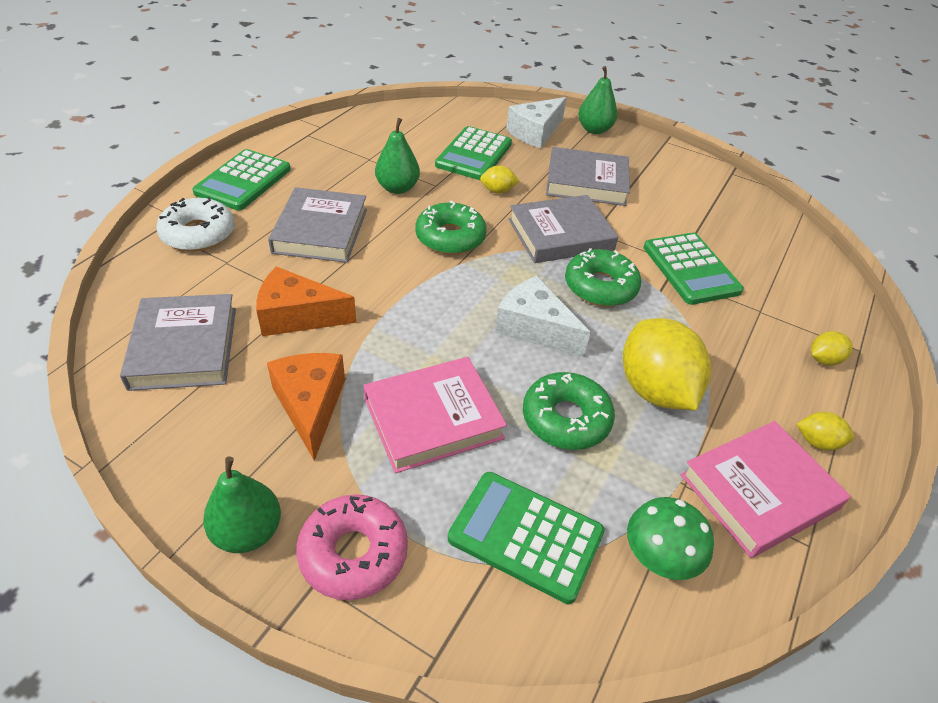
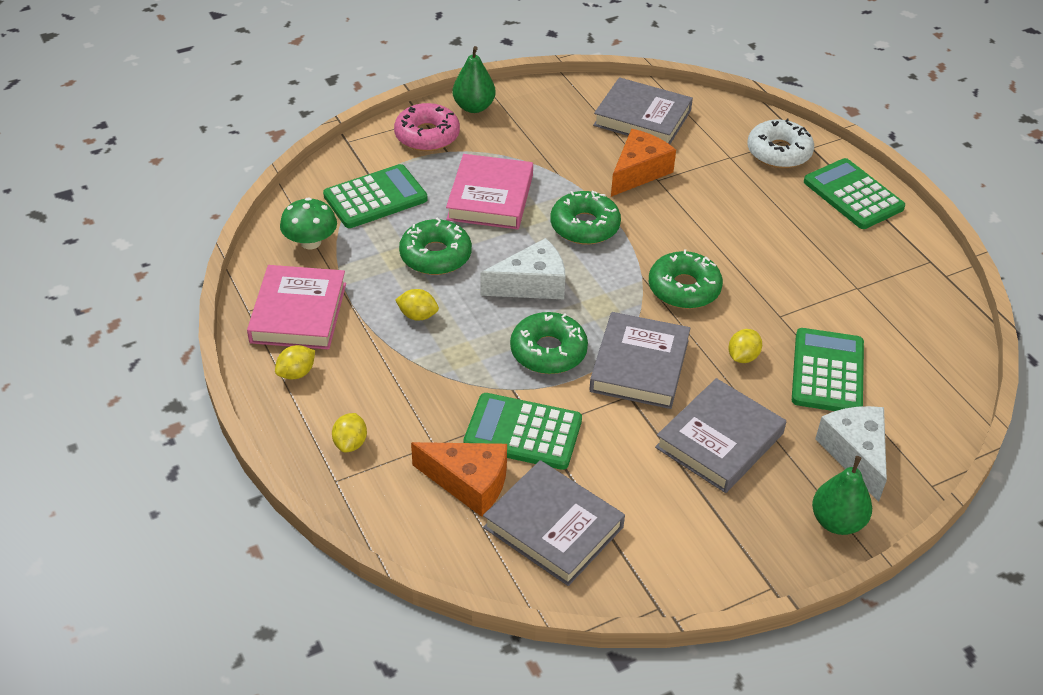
camera: 125 degrees right, 0 degrees up
(310, 406) = (545, 152): orange cheese -> orange cheese (469, 483)
(320, 231) = (743, 216): grey book -> grey book (553, 527)
(397, 188) = (788, 286): green pear -> none
(419, 324) = (584, 226): none -> green donut
(474, 154) = (827, 372): green calculator -> green calculator turned 45 degrees clockwise
(655, 390) = (418, 315): yellow lemon -> yellow lemon, size x0.45

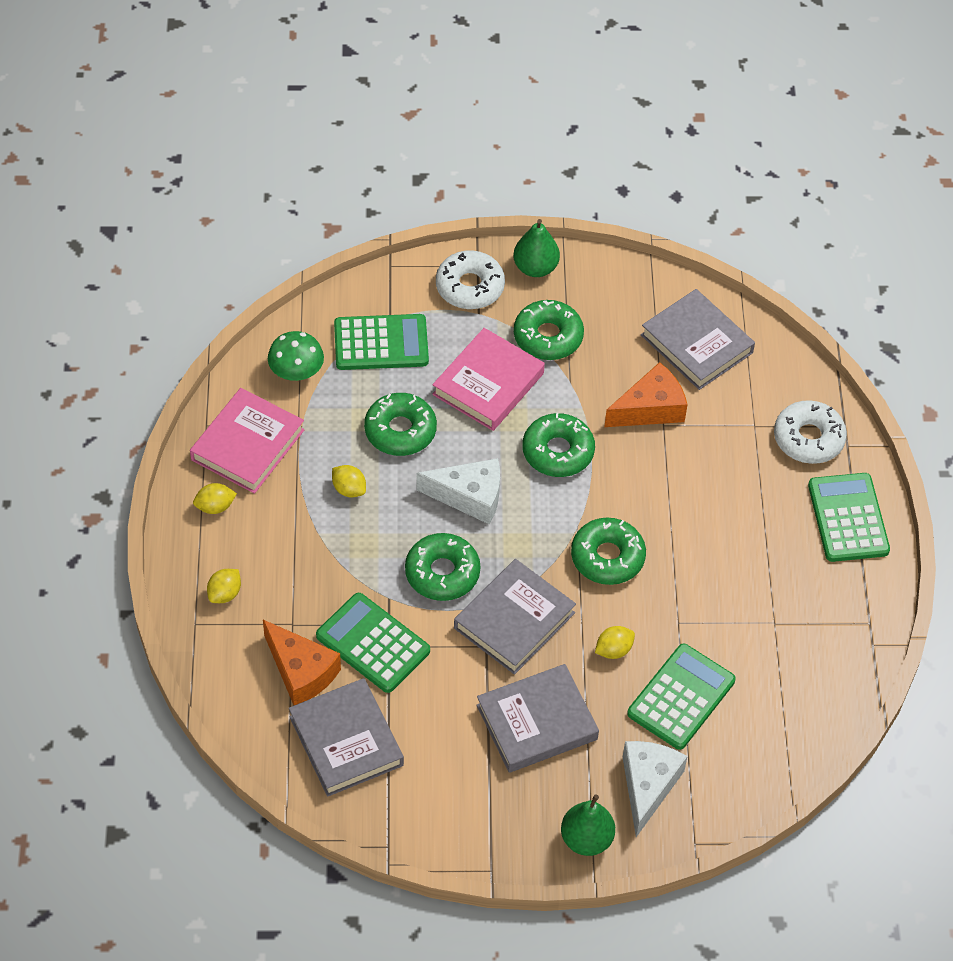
camera: 25 degrees right, 10 degrees up
(427, 135) = (470, 287): pink donut -> white donut
(518, 149) = (548, 337): none -> green donut

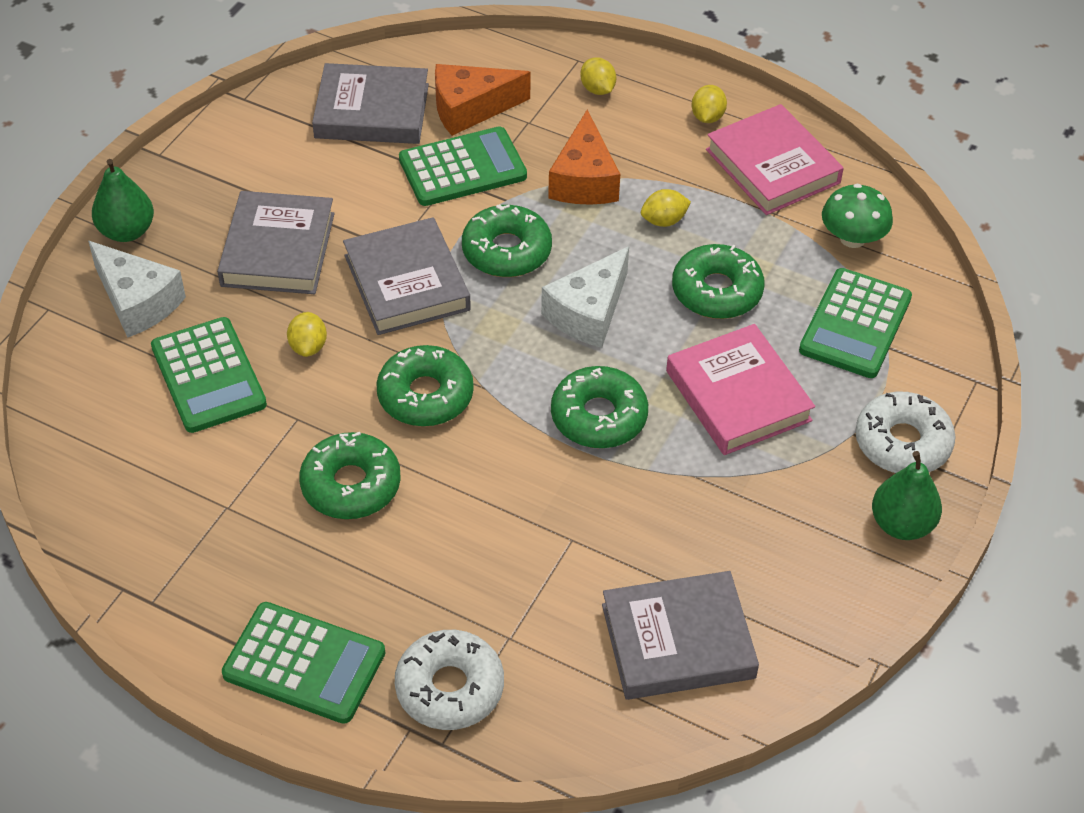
camera: 120 degrees right, 5 degrees down
(548, 337) = (778, 485): green donut -> green donut (351, 485)
(650, 408) = (605, 537): orange cheese -> orange cheese (584, 180)

